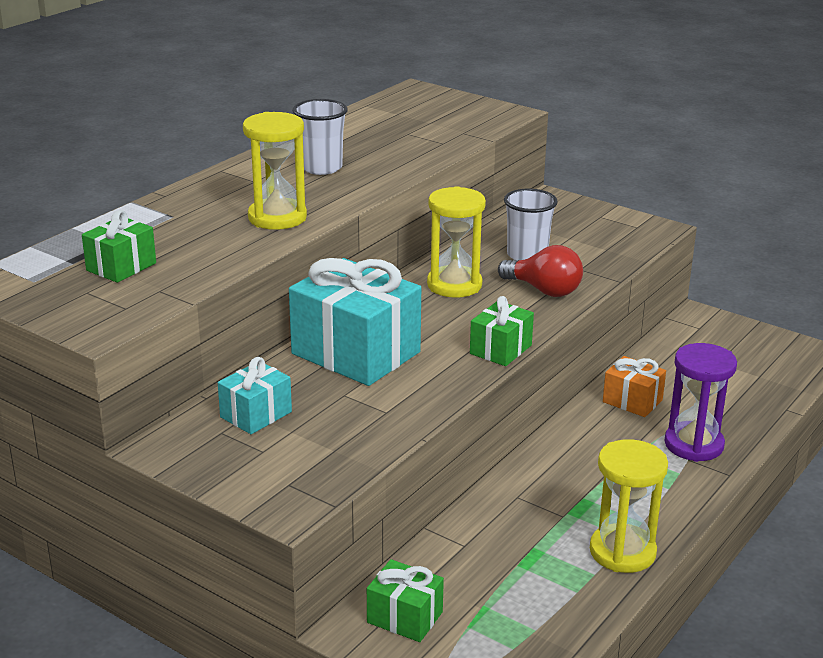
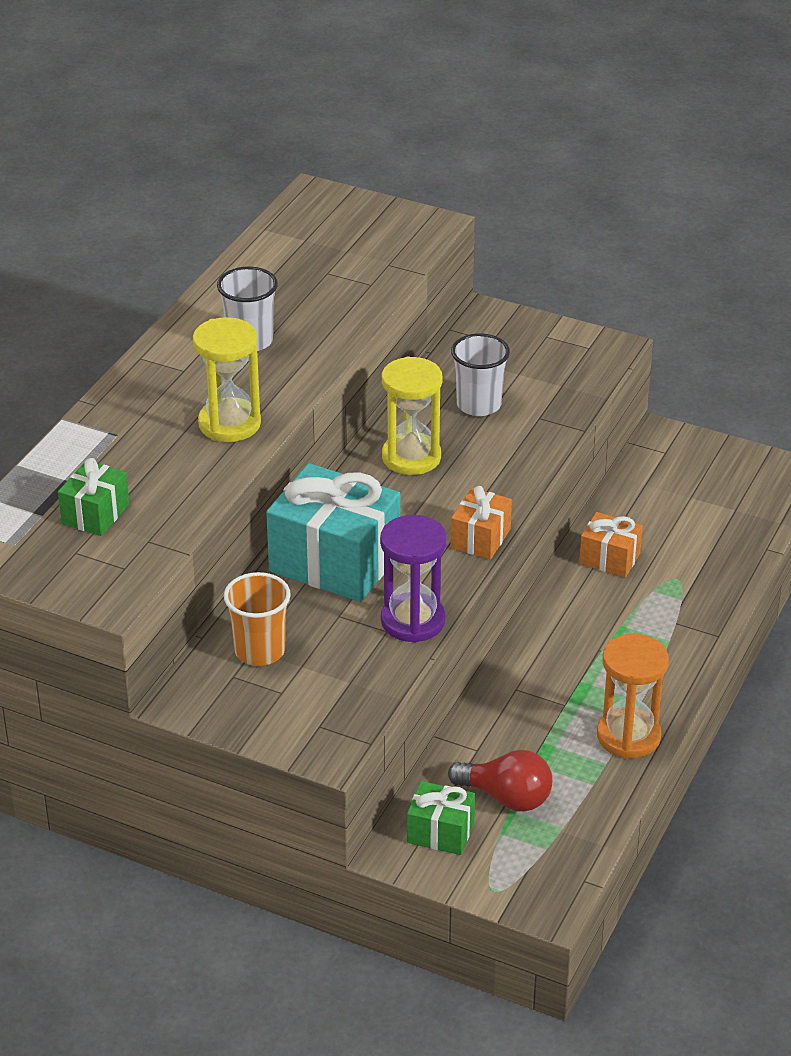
camera: 10 degrees left, 10 degrees up
(256, 414) = (259, 651): turquoise gift -> orange cup
(500, 349) = (480, 538): green gift -> orange gift
(544, 290) = (507, 453): red light bulb -> red light bulb (506, 797)
(622, 552) = (628, 736): yellow hourglass -> orange hourglass
(693, 445) = (679, 605): purple hourglass -> purple hourglass (413, 621)

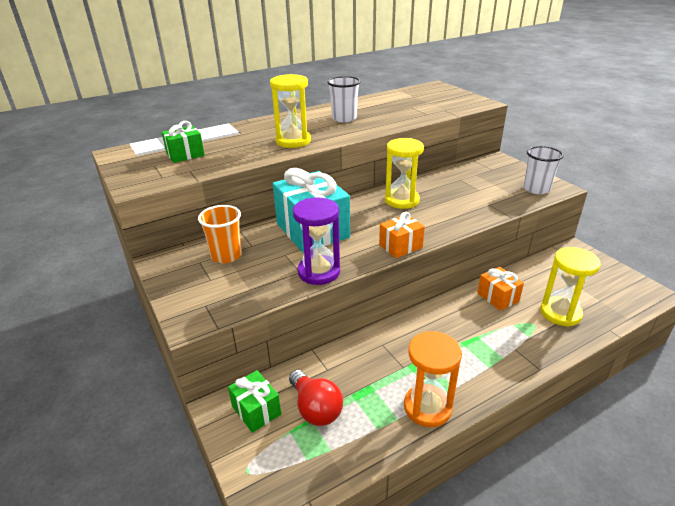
camera: 35 degrees right, 5 degrees down
(478, 405) = (460, 190): white cup -> white cup (536, 189)
(699, 549) = (560, 313): none -> yellow hourglass

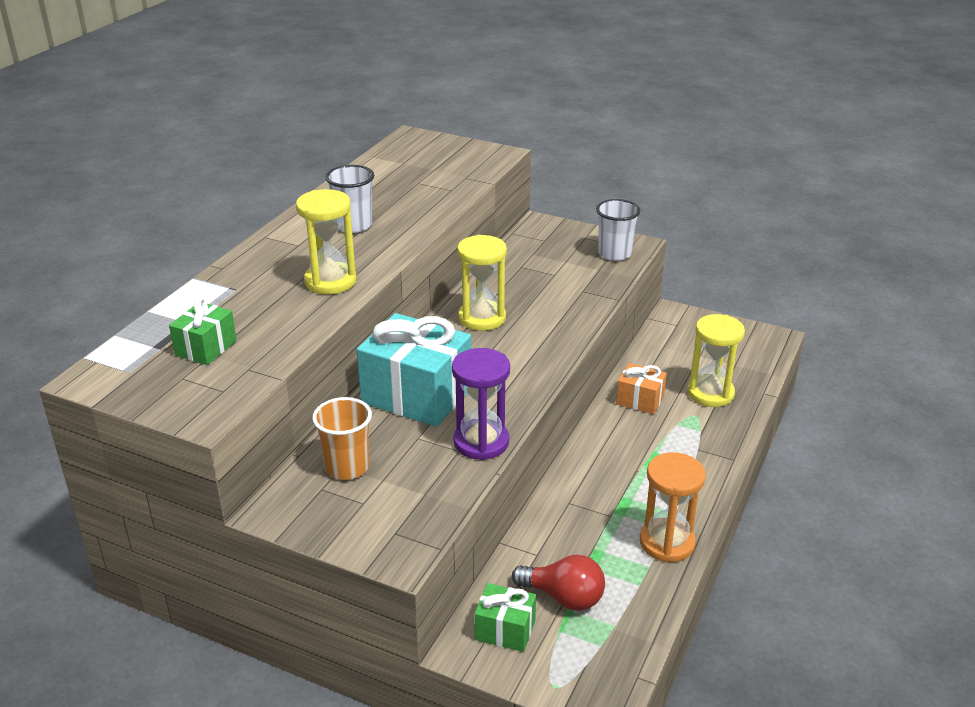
camera: 35 degrees left, 0 degrees up
(400, 246) = (538, 377): orange gift -> none

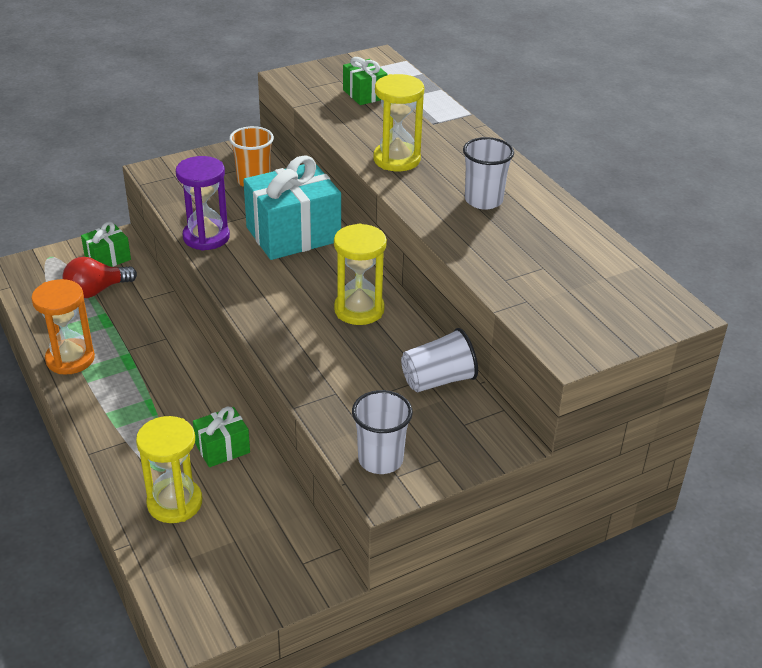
camera: 125 degrees right, 5 degrees up
(516, 261) = (438, 380): none -> white cup
(640, 400) = (222, 448): orange gift -> green gift

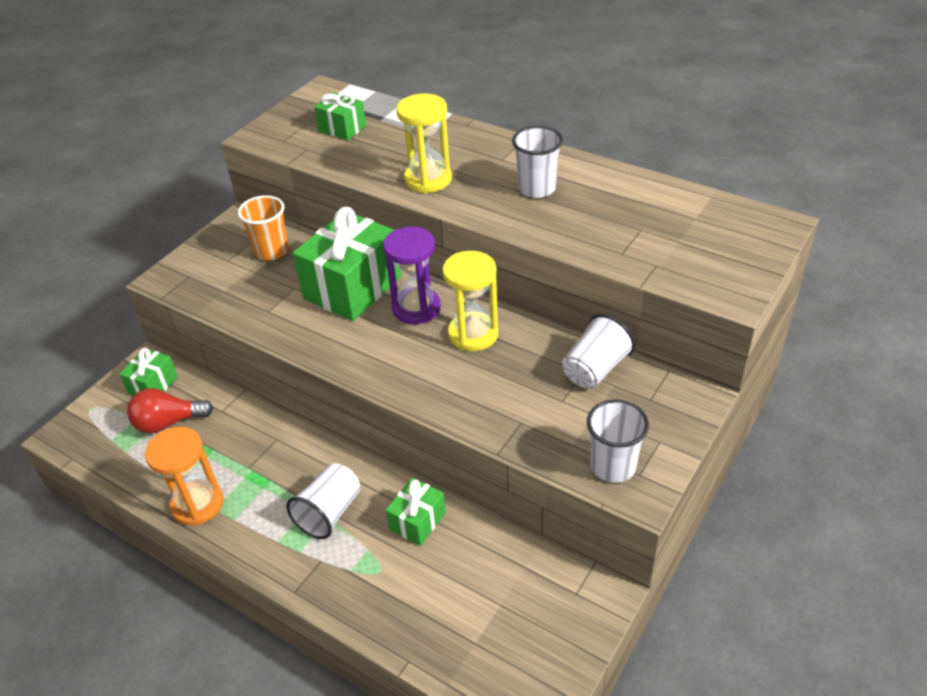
camera: 25 degrees left, 5 degrees up
(96, 291) = (168, 423): red light bulb -> red light bulb turned 45 degrees clockwise
(160, 410) = (329, 513): none -> white cup
(175, 503) = (417, 597): yellow hourglass -> none
(206, 237) = (273, 324): purple hourglass -> purple hourglass (416, 308)
(293, 234) = (352, 287): turquoise gift -> green gift

